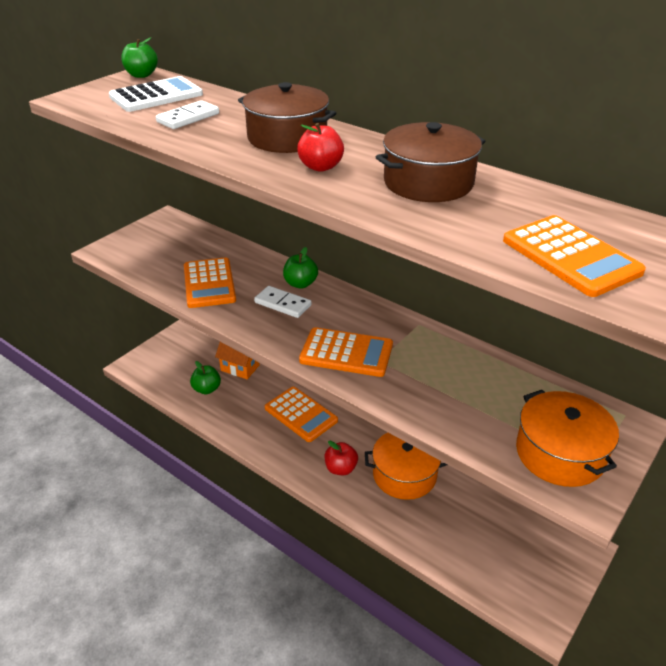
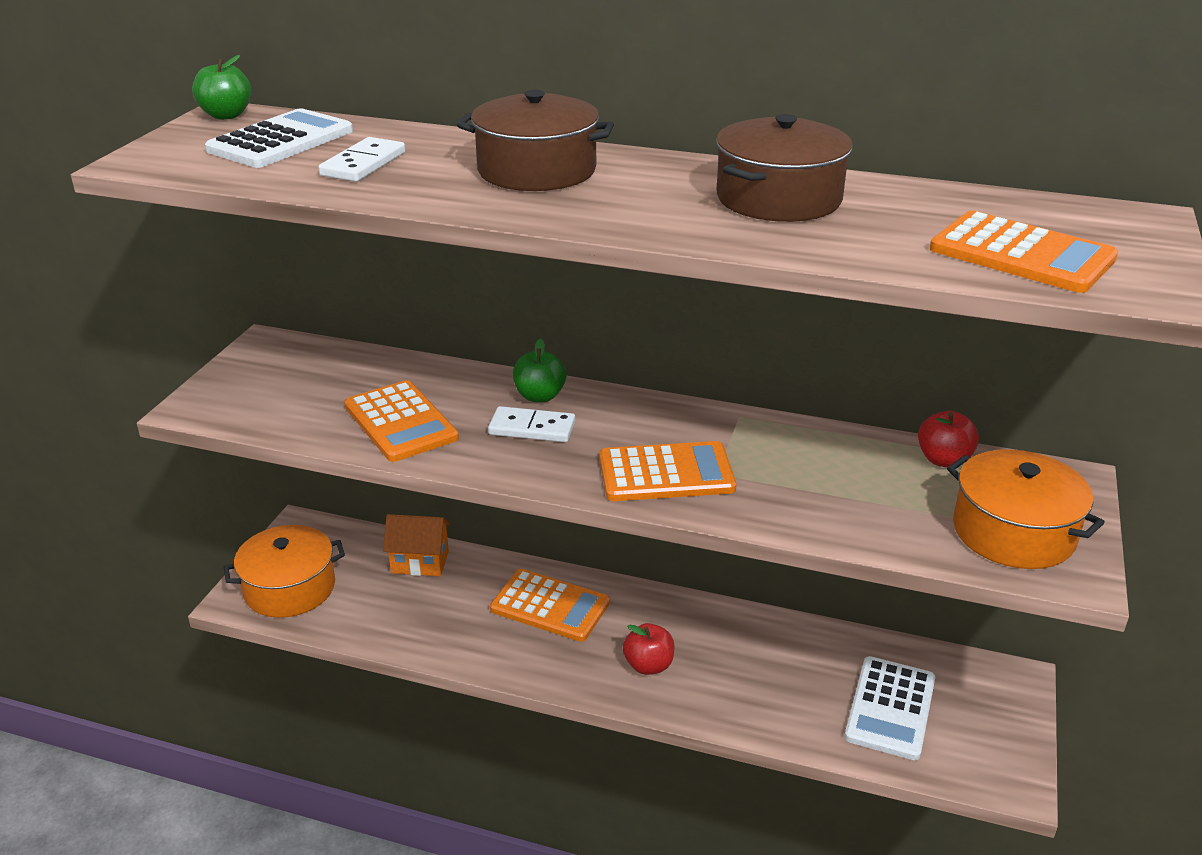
camera: 20 degrees left, 5 degrees down
(207, 389) = (383, 605): green apple -> none
(320, 167) = (620, 200): red apple -> red apple (943, 460)
(404, 475) = (742, 650): orange pot -> orange pot (290, 588)
(483, 542) = (890, 708): none -> white calculator

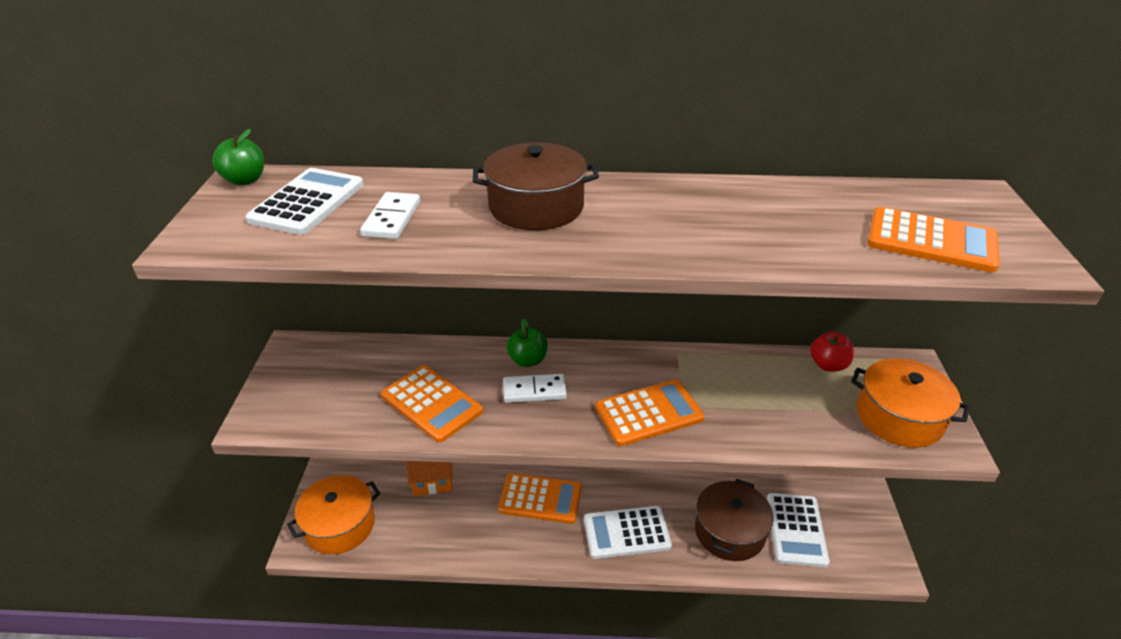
camera: 15 degrees left, 5 degrees up
(648, 665) = (626, 532): red apple -> white calculator
(778, 198) = (732, 211): brown pot -> brown pot (729, 531)

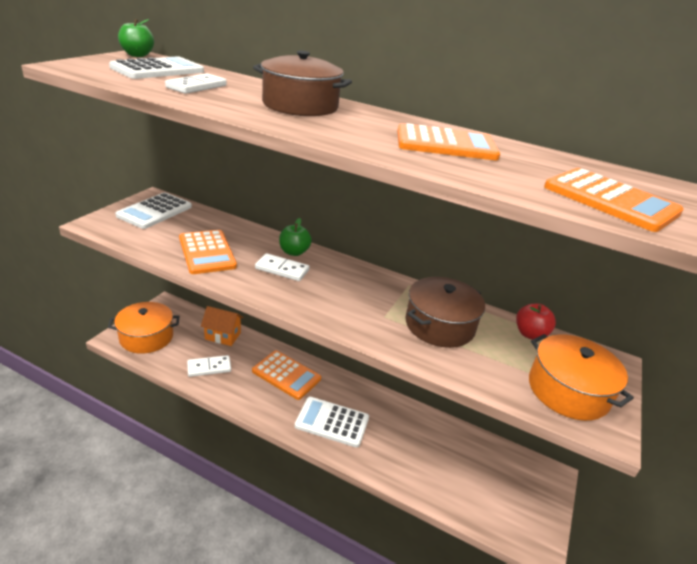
camera: 20 degrees right, 5 degrees down
(446, 530) = (209, 367): none -> white domino
(649, 413) = (353, 311): orange calculator -> orange calculator (446, 144)
(729, 531) = (413, 456): brown pot -> brown pot (439, 325)
(796, 529) = (470, 479): white calculator -> white calculator (155, 211)

